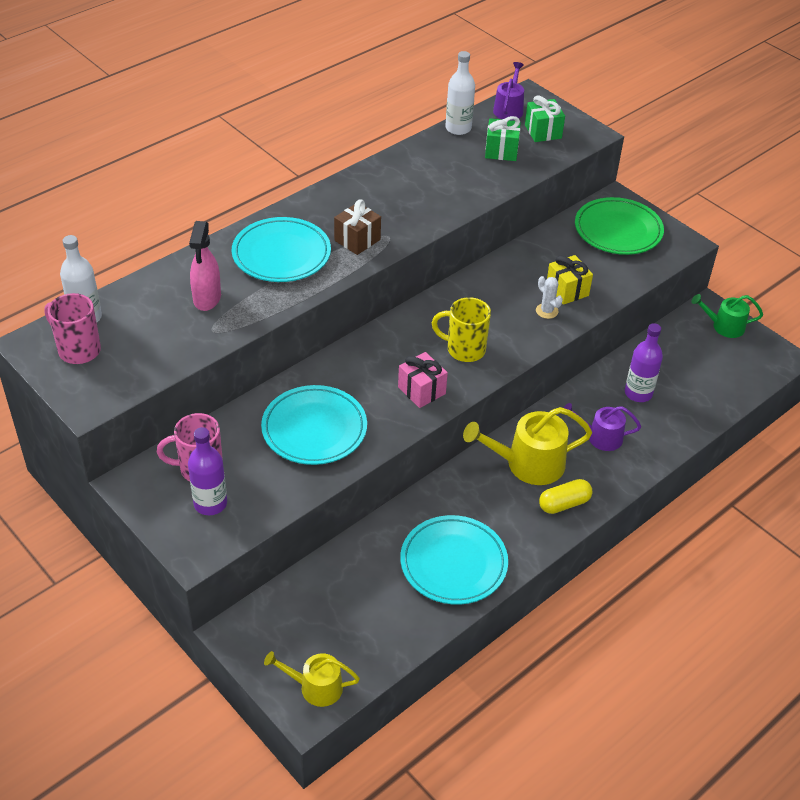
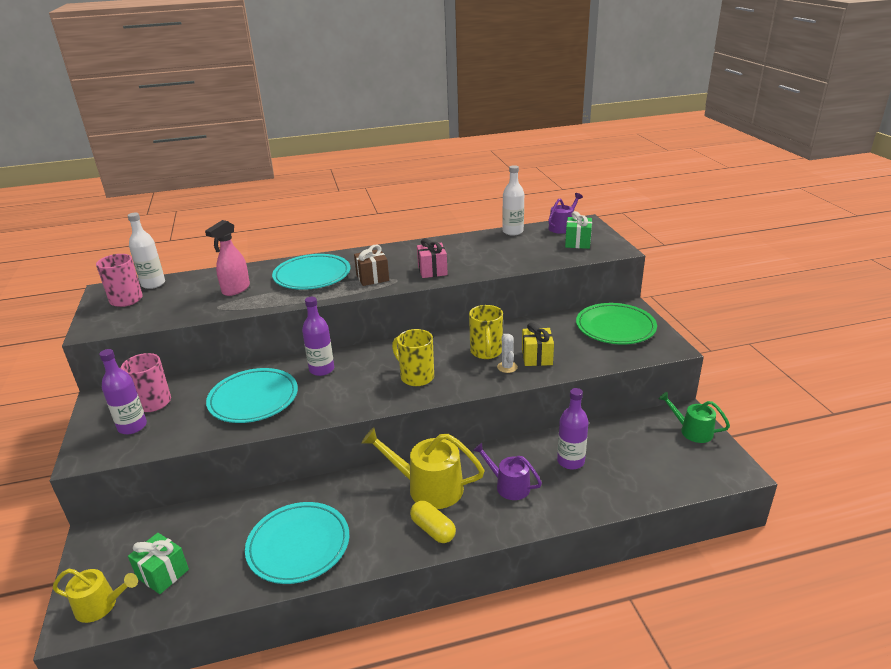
camera: 30 degrees right, 15 degrees down
(316, 687) = (100, 605): yellow watering can -> yellow watering can turned 150 degrees clockwise
(354, 370) = (321, 369): none -> purple bottle
(421, 390) = (356, 395): pink gift -> pink gift (432, 271)
(501, 151) = (533, 248): green gift -> green gift (163, 573)
(512, 298) = (486, 352): none -> yellow mug
(564, 504) = (433, 530): yellow capsule -> yellow capsule turned 45 degrees clockwise

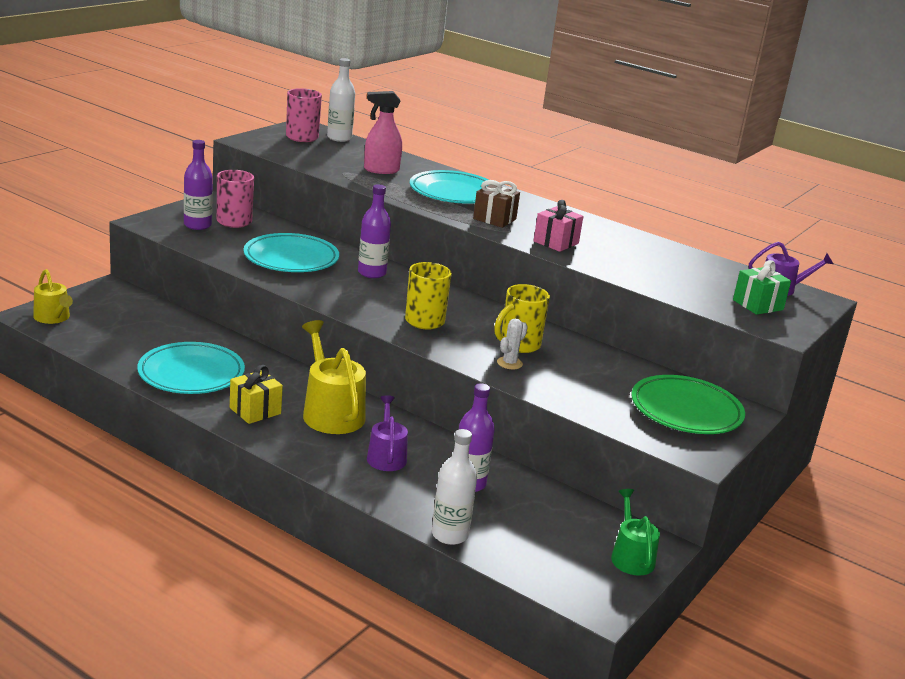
camera: 45 degrees right, 5 degrees down
(163, 573) = (104, 328): green gift -> none
(433, 530) = (280, 432): yellow capsule -> none
(513, 232) = (715, 263): white bottle -> white bottle (449, 535)
(537, 357) = (552, 375): yellow gift -> yellow gift (255, 411)

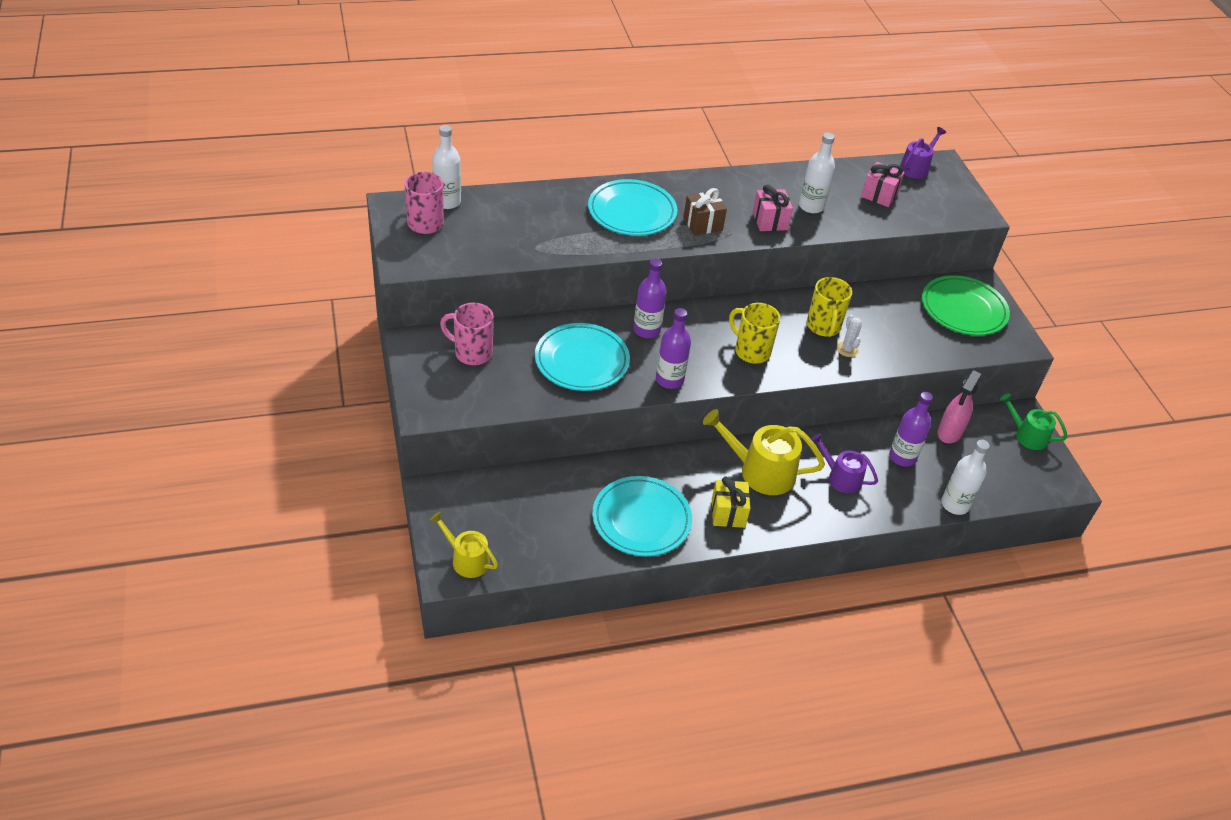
camera: 50 degrees left, 20 degrees up
(53, 318) = (467, 559): yellow watering can -> yellow watering can turned 150 degrees counterclockwise
(197, 225) = (462, 381): purple bottle -> purple bottle (669, 380)
(381, 170) = (548, 223): pink spray bottle -> pink spray bottle (949, 433)
(614, 254) = (811, 206): none -> white bottle
(699, 280) = (879, 195): none -> pink gift
(758, 305) = (934, 197): green gift -> none

